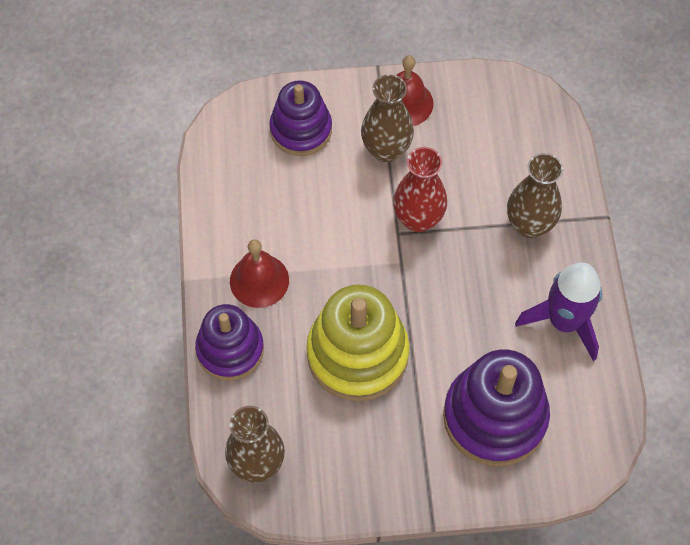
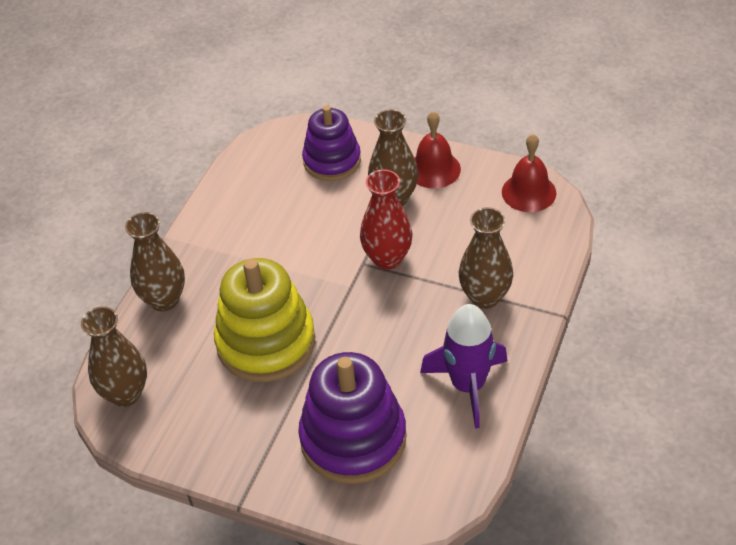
camera: 30 degrees right, 15 degrees down
(230, 349) = (164, 300): purple stacking toy -> brown vase
(259, 280) = (223, 258): red bell -> red bell (529, 192)

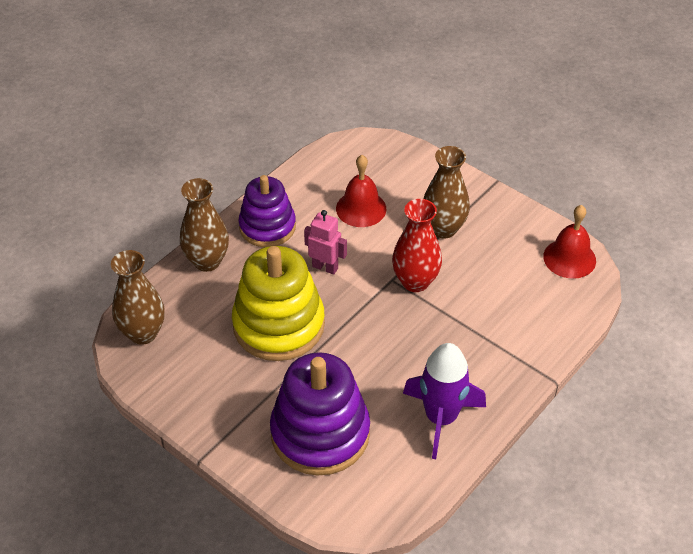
camera: 15 degrees right, 0 degrees up
(290, 270) = (325, 267): none -> pink robot
(332, 161) = (401, 179): purple stacking toy -> purple stacking toy (267, 227)
(434, 169) = (490, 212): red bell -> red bell (361, 208)
(485, 297) = (489, 342): brown vase -> none

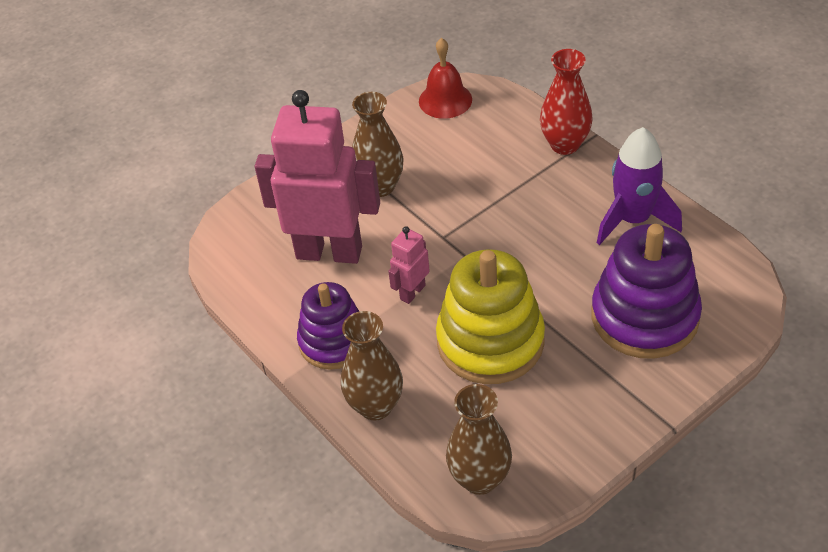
camera: 75 degrees left, 0 degrees up
(361, 208) = (329, 252): red bell -> pink robot
(415, 282) = (451, 218): red vase -> red vase (565, 144)

